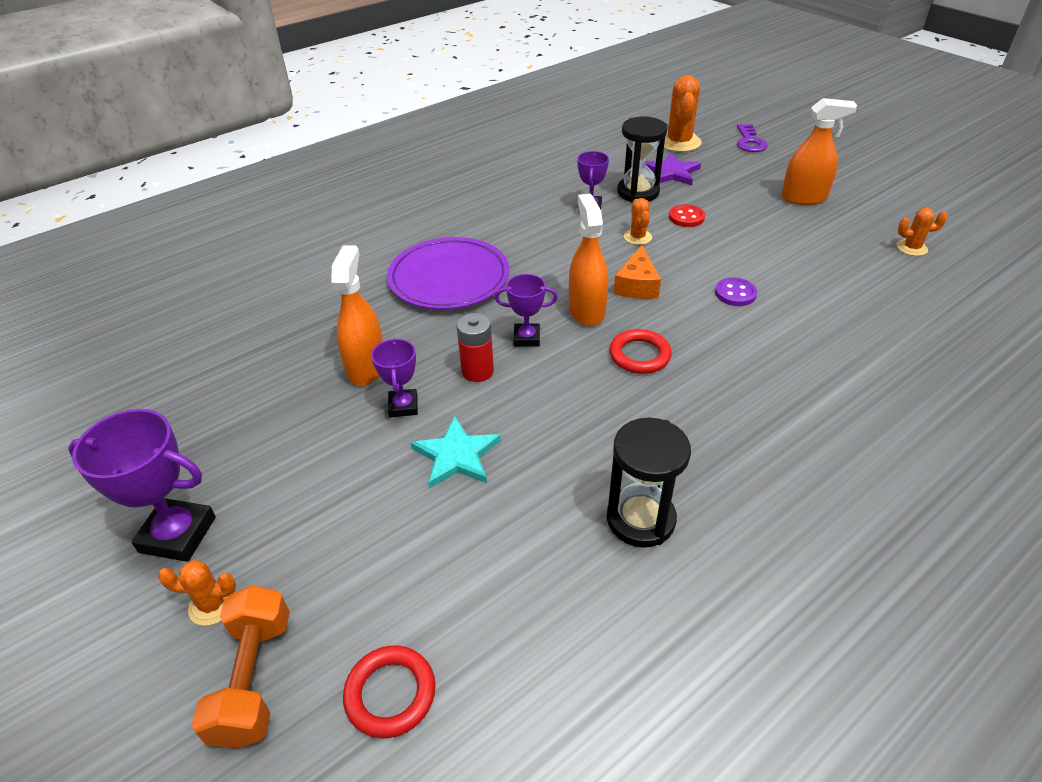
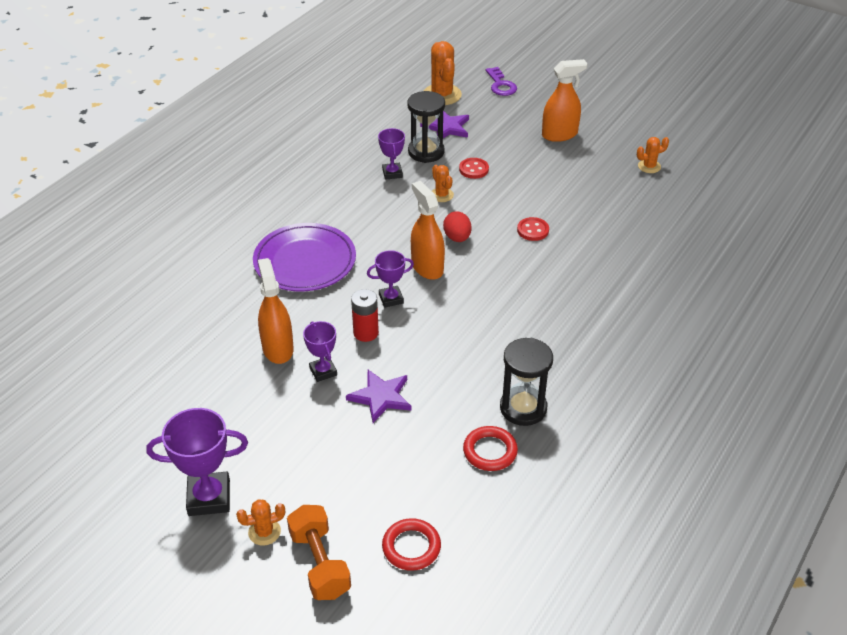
camera: 20 degrees left, 0 degrees up
(456, 455) = (381, 397): turquoise star -> purple star
(637, 285) = (457, 238): orange cheese -> red egg
(639, 355) = (480, 294): red ring -> red ring (490, 451)
(735, 293) = (533, 230): purple button -> red button

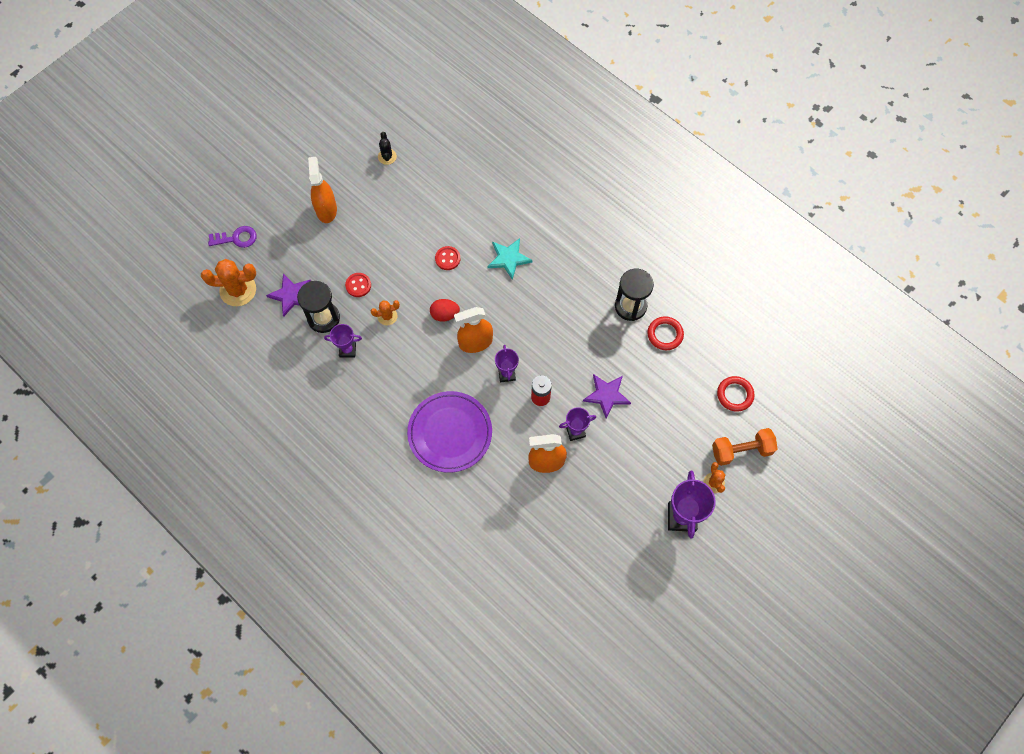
camera: 80 degrees left, 25 degrees up
(552, 281) = (508, 259): none -> turquoise star
(649, 166) = (387, 156): orange cactus -> black cactus

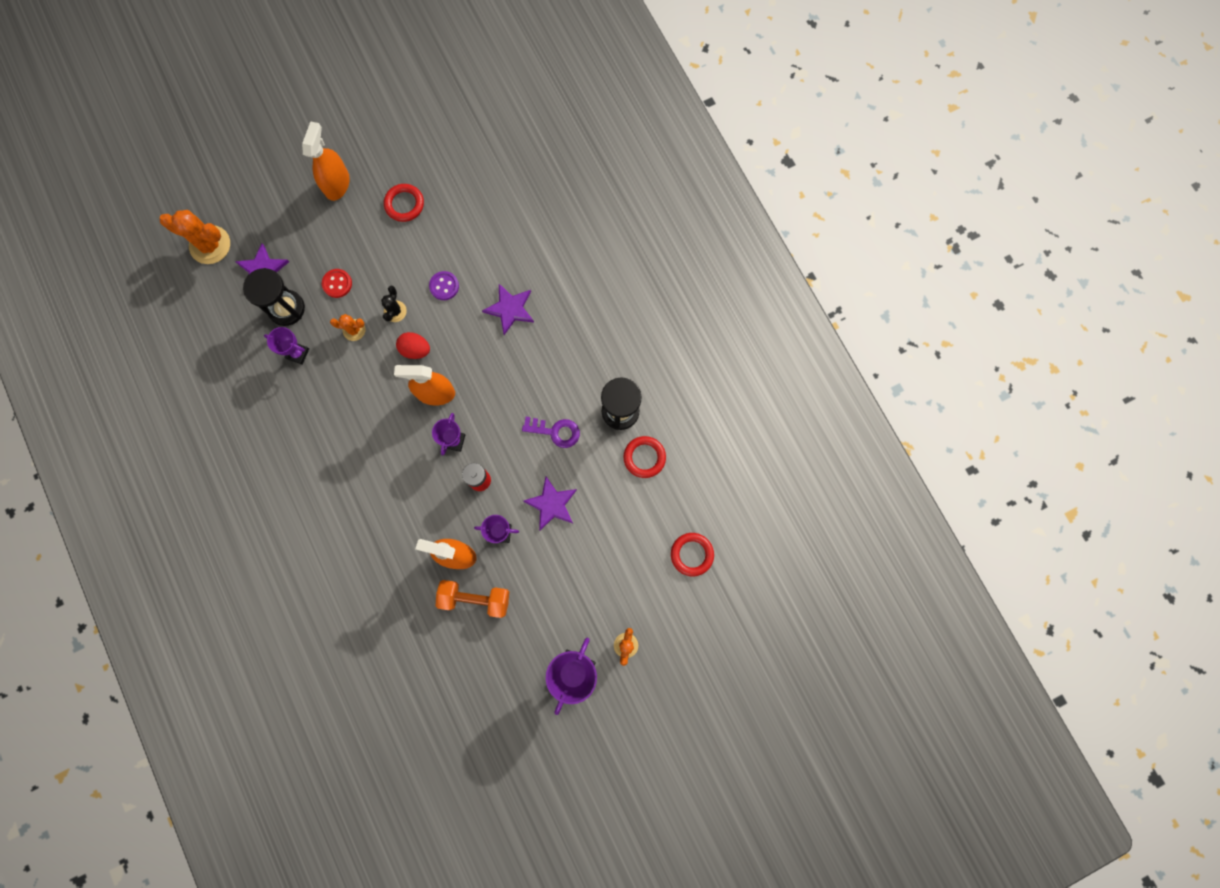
camera: 20 degrees right, 10 degrees up
(236, 238) = (230, 185): purple key -> purple key (555, 431)
(387, 156) = (426, 144): black cactus -> black cactus (395, 311)
(388, 207) = (404, 204): none -> red ring
(447, 258) = (444, 286): red button -> purple button
(450, 433) = (368, 485): purple plate -> none
(508, 259) = (510, 309): turquoise star -> purple star
(741, 450) = (671, 620): orange dumbbell -> orange dumbbell (475, 598)

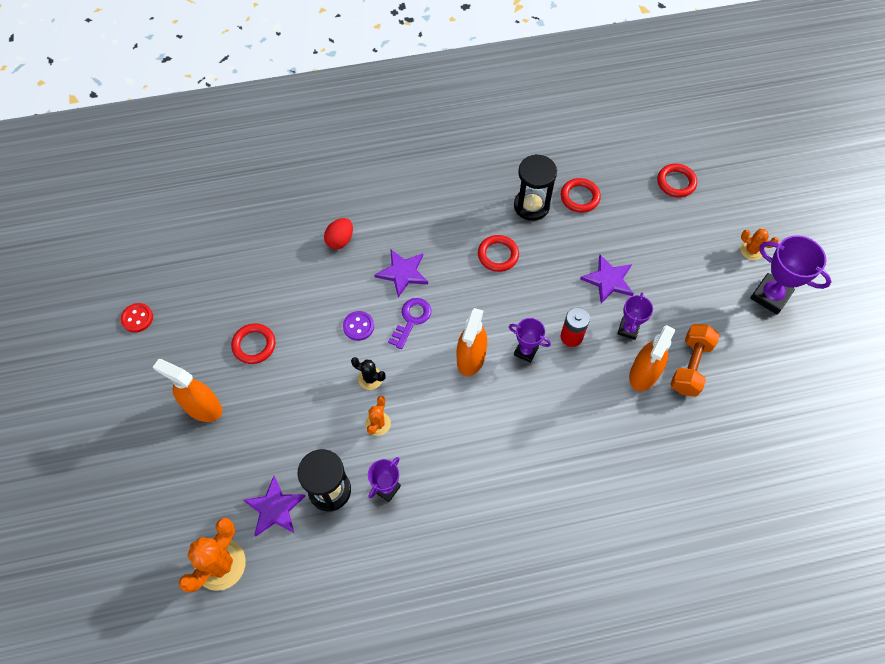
camera: 75 degrees left, 15 degrees down
(337, 284) = (319, 430): red button -> red button (137, 318)
(415, 350) = (418, 367): red egg -> red egg (340, 240)
(553, 392) = (498, 255): none -> red ring
(555, 431) = (538, 261): purple key -> purple key (411, 320)

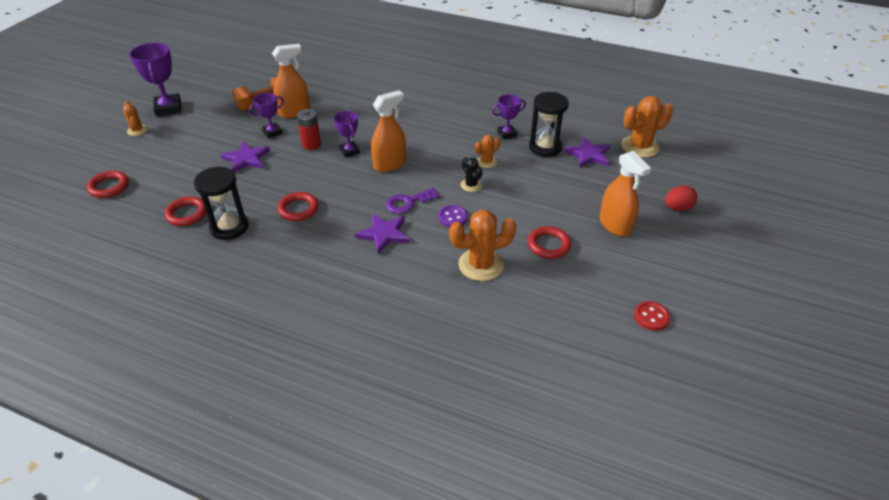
camera: 145 degrees left, 20 degrees down
(300, 290) = (481, 265): none -> orange cactus
(340, 240) = (413, 285): red egg -> red egg (677, 208)

